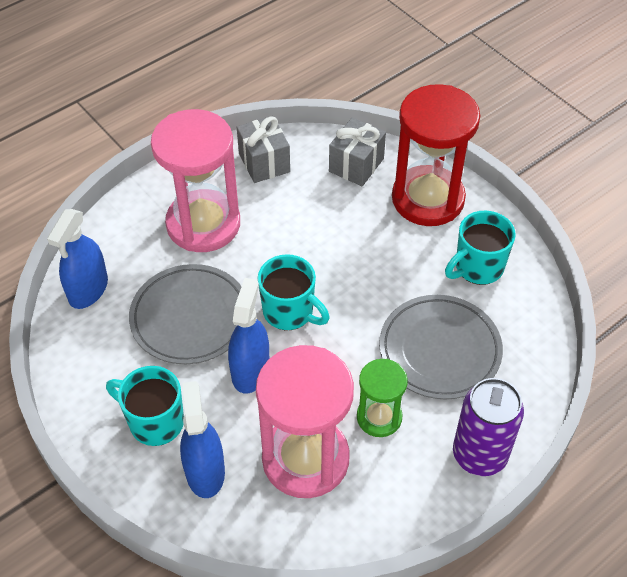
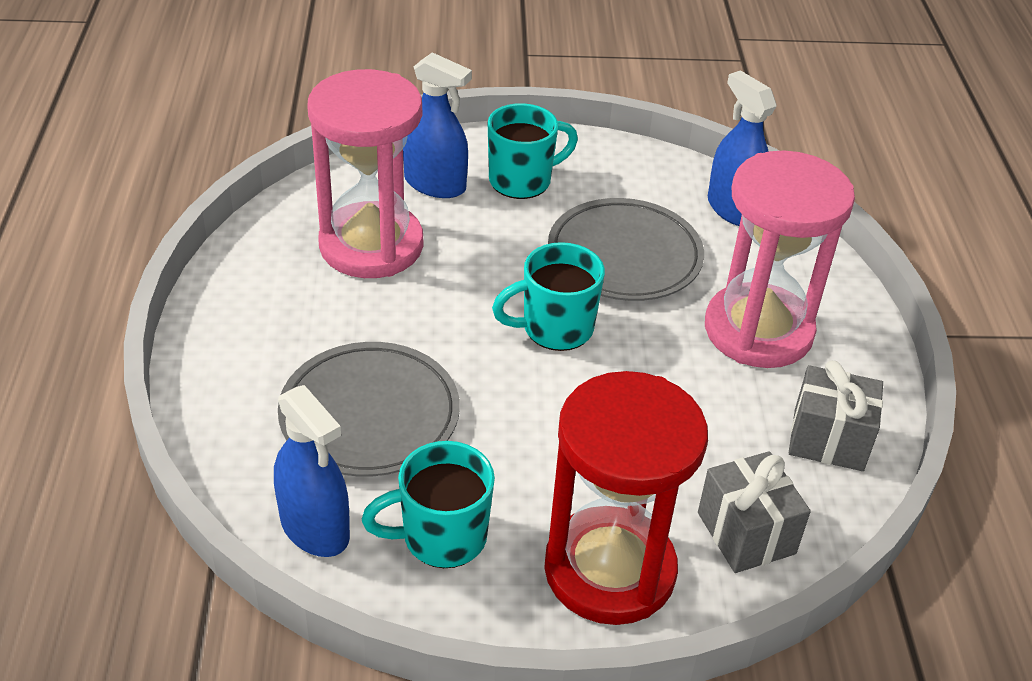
camera: 125 degrees right, 10 degrees down
(250, 370) = (511, 262): blue spray bottle -> blue spray bottle (315, 528)
(379, 417) = (351, 317): green hourglass -> none
(477, 267) = (441, 537): turquoise mug -> turquoise mug turned 105 degrees counterclockwise
(479, 455) = (220, 360): purple can -> none

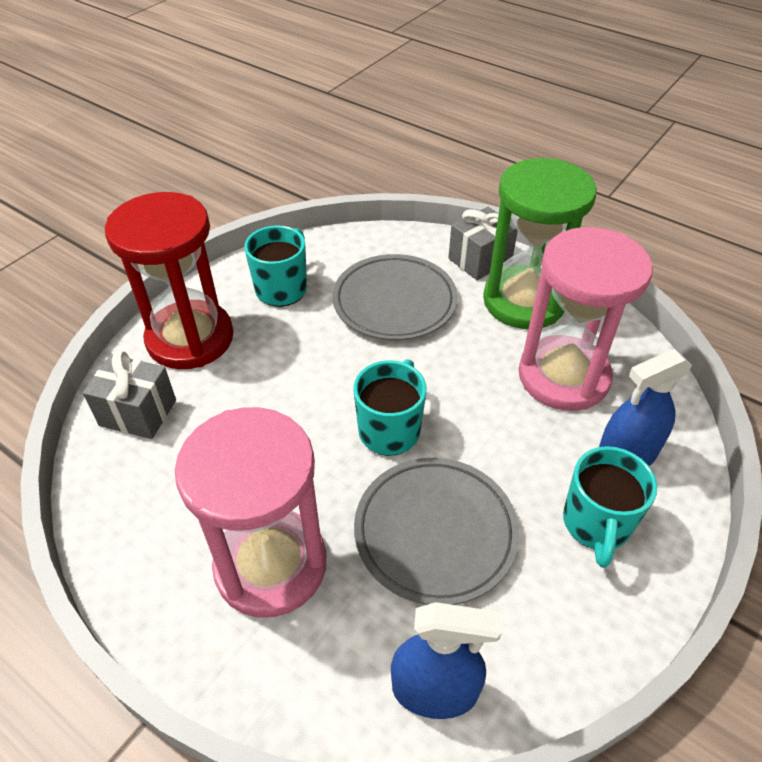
camera: 130 degrees right, 5 degrees up
(274, 310) = (524, 301): none -> green hourglass
(315, 528) = (336, 250): blue spray bottle -> none
(828, 440) = (139, 518): grey gift -> grey gift (480, 260)

